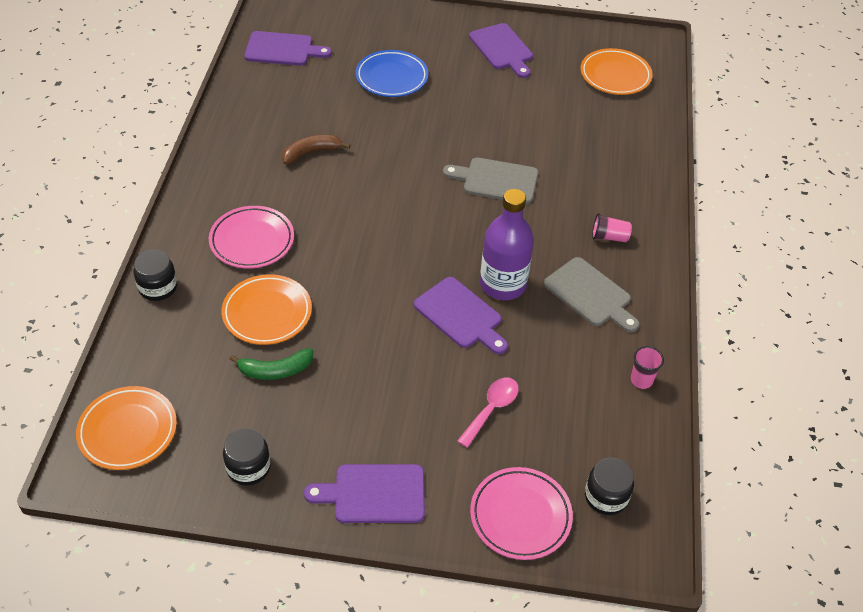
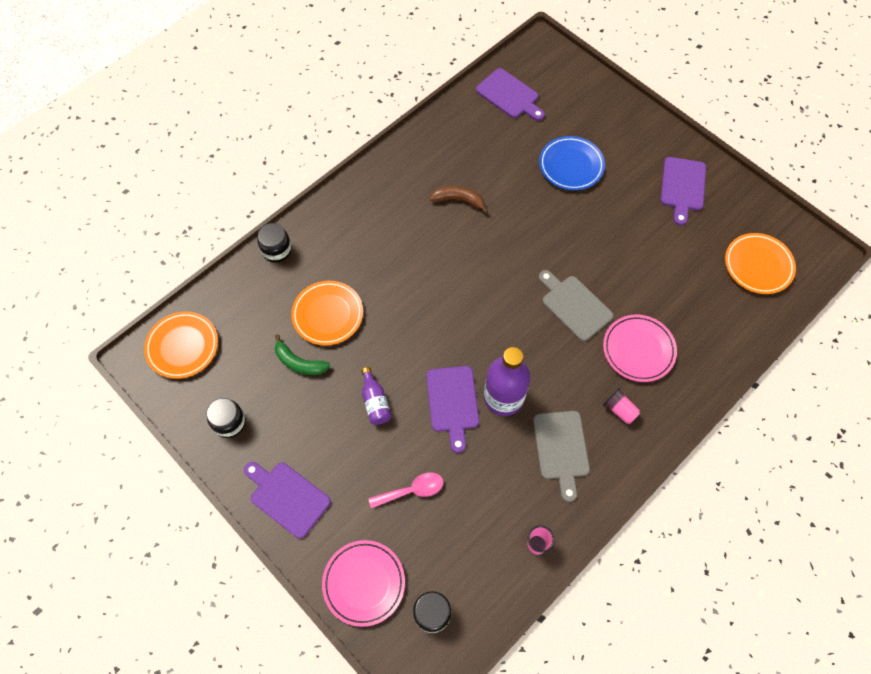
camera: 40 degrees right, 15 degrees up
(252, 241) = (362, 250): pink plate -> pink plate (638, 350)
(386, 358) = (375, 402): none -> purple bottle

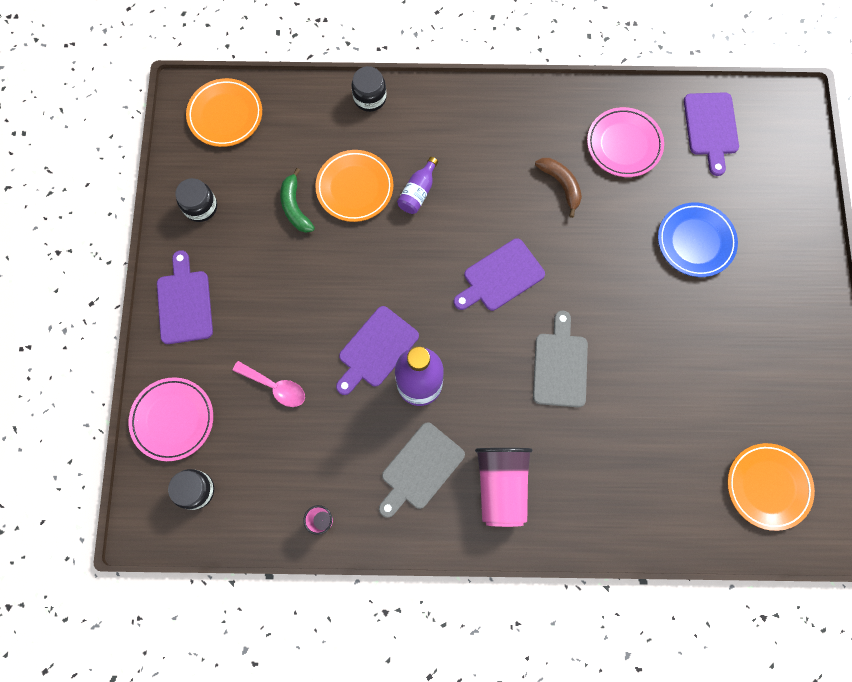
camera: 45 degrees right, 10 degrees up
(375, 402) = (319, 292): purple bottle -> purple bottle (418, 192)
(619, 410) = (501, 486): pink cup -> pink cup, size x2.05
(638, 350) = (573, 453): pink plate -> pink plate (624, 145)
(682, 187) = (779, 353): purple cutting board -> purple cutting board (500, 277)

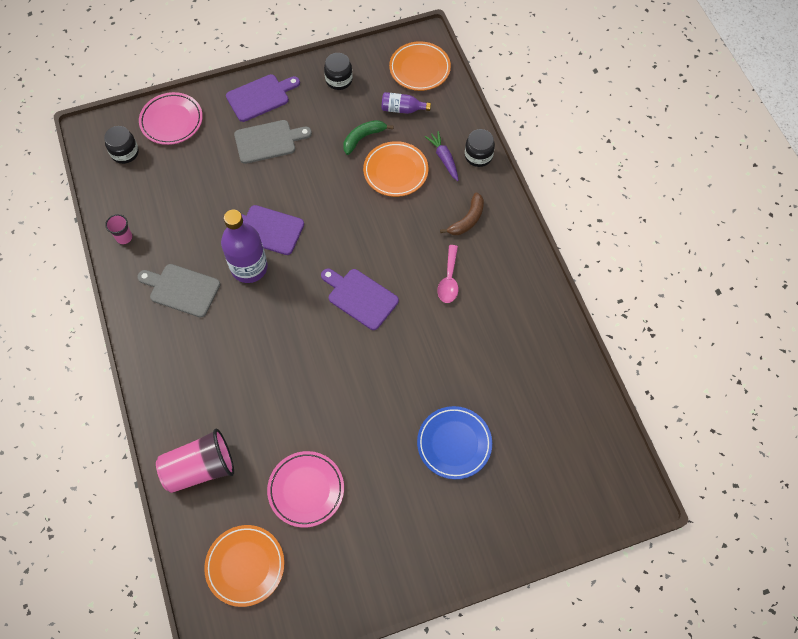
camera: 70 degrees right, 10 degrees down
(275, 387) = (216, 174): pink spoon -> pink spoon (449, 280)
(359, 133) = (444, 158): none -> purple carrot
(418, 192) = (410, 215): purple bottle -> purple bottle (402, 109)
(501, 486) = (185, 351): pink cup -> pink cup (200, 468)
(560, 365) = (299, 365): grey cutting board -> grey cutting board (268, 141)
(561, 185) = (462, 318): brown banana -> brown banana (467, 220)
(624, 145) = (523, 358): pink plate -> pink plate (306, 490)
(710, 128) = (574, 427): purple cutting board -> none

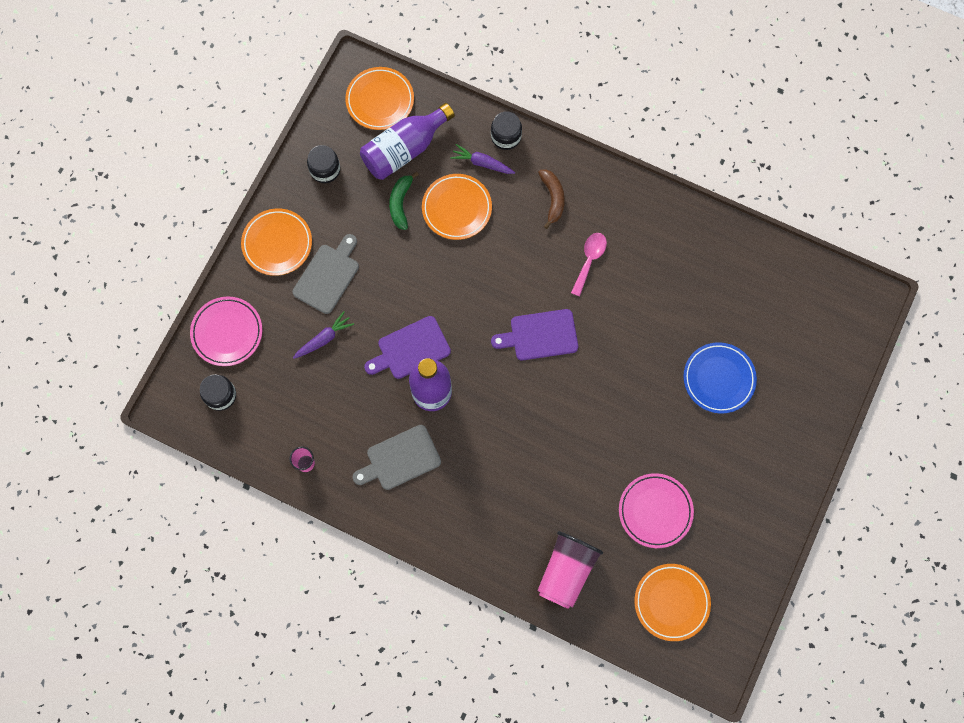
camera: 45 degrees left, 10 degrees up
(222, 175) = (324, 339): none -> purple carrot
(260, 97) = (277, 243): purple cutting board -> orange plate
(402, 109) = (405, 149): purple bottle -> purple bottle, size x1.88
(449, 280) = (589, 260): pink spoon -> pink spoon turned 120 degrees counterclockwise

